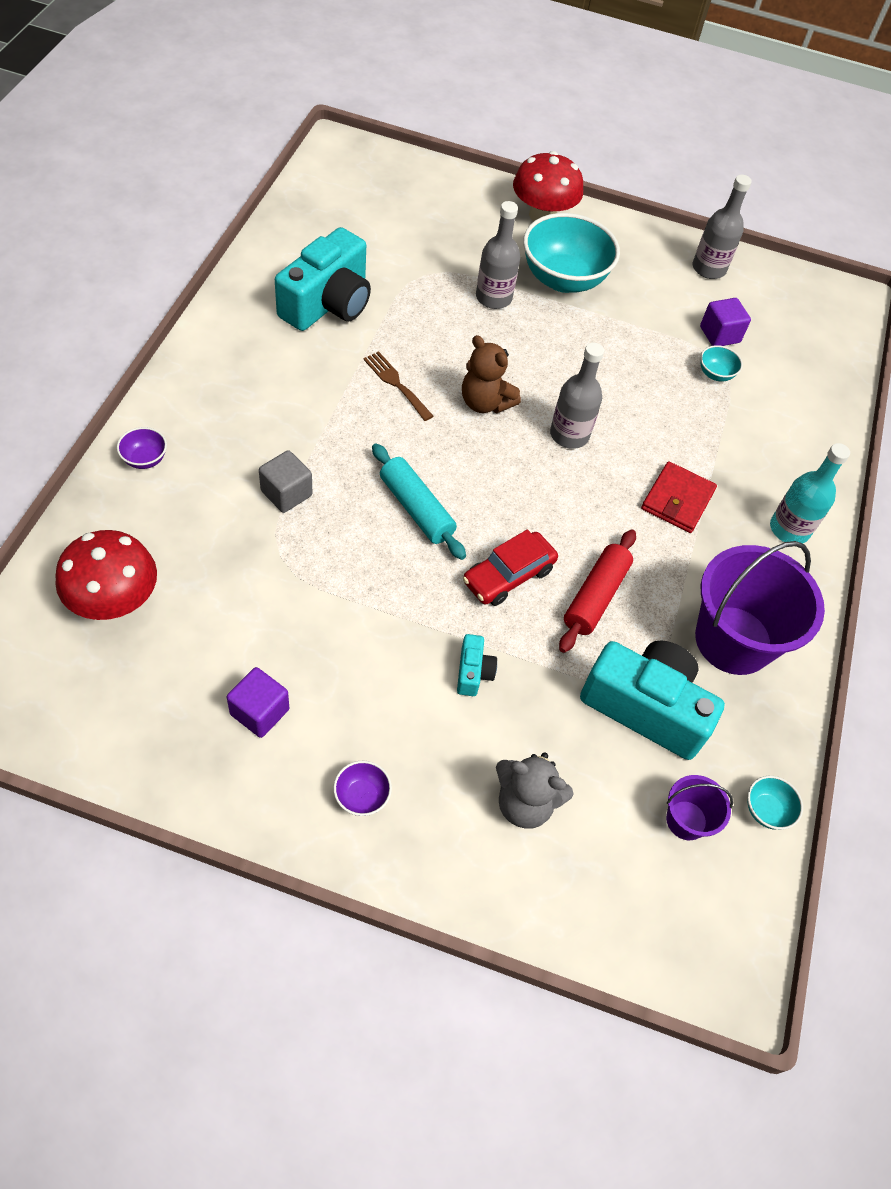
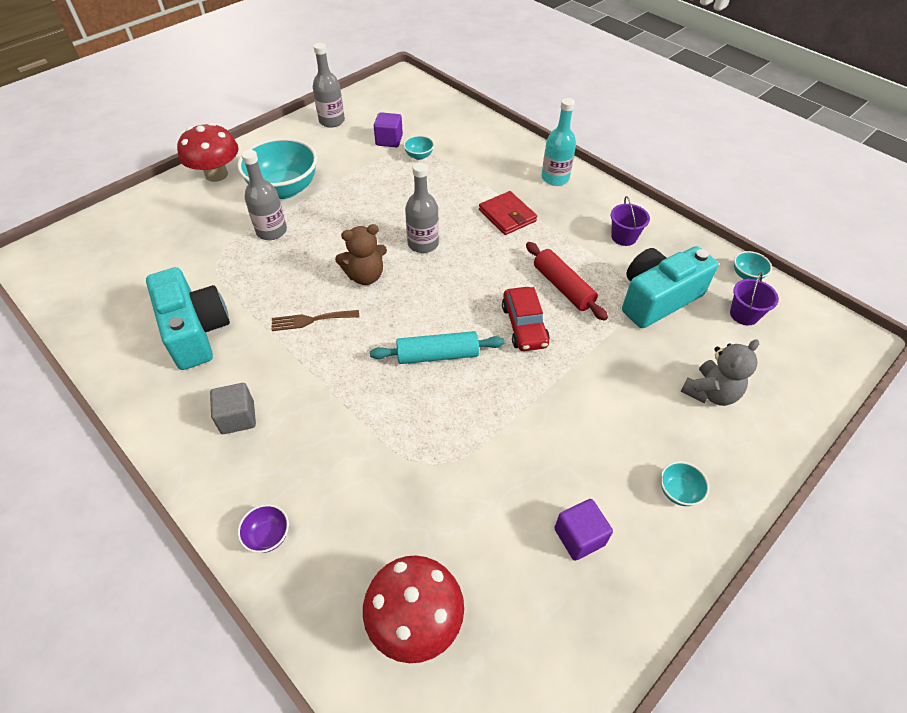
camera: 55 degrees left, 5 degrees down
(286, 493) = (373, 436): grey cube -> grey cube (238, 417)
(362, 796) = (678, 491): purple bowl -> turquoise bowl
(473, 672) = (596, 379): turquoise camera -> none
(733, 640) = (624, 237): purple bucket -> purple bucket, size x0.47

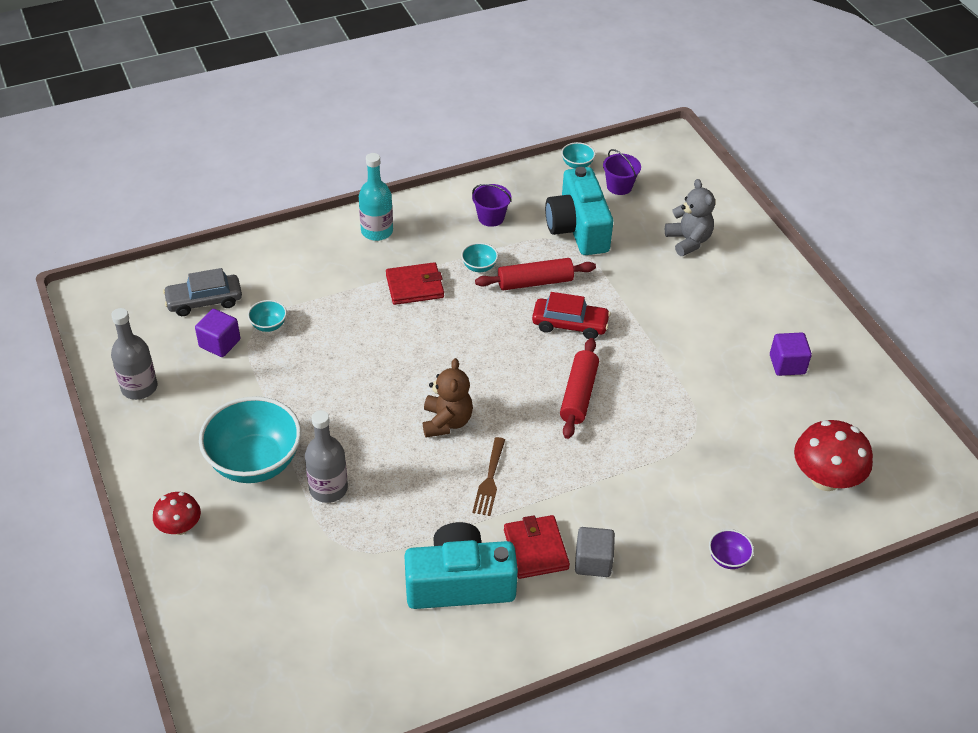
camera: 70 degrees left, 5 degrees down
(216, 174) = (180, 527): red mushroom -> red mushroom, size x0.59
(242, 372) = (536, 549): none -> red wallet
(423, 244) = (422, 363): grey bottle -> none
(425, 122) = (204, 301): none -> grey car
(437, 355) = (579, 395): turquoise rolling pin -> red rolling pin
(678, 491) = (768, 296): turquoise bowl -> turquoise bowl (479, 267)

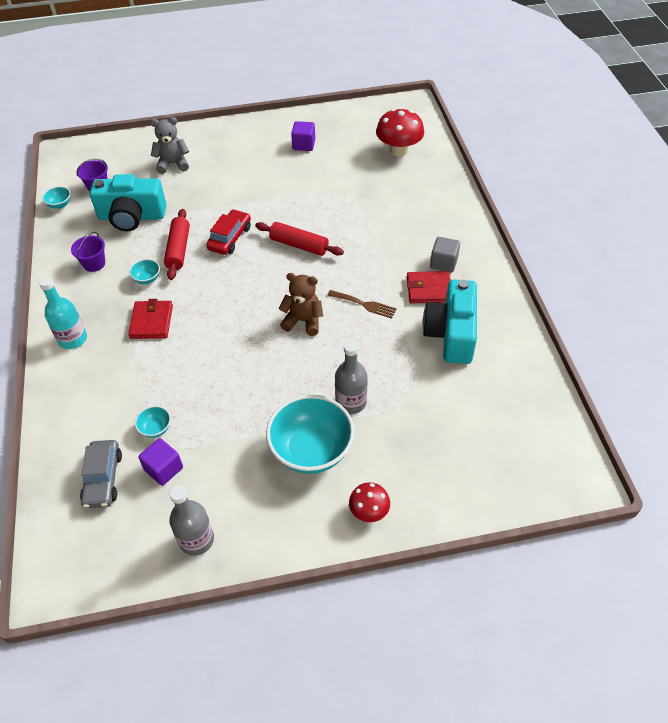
camera: 75 degrees left, 5 degrees up
(728, 558) = (450, 202): purple bowl -> none

